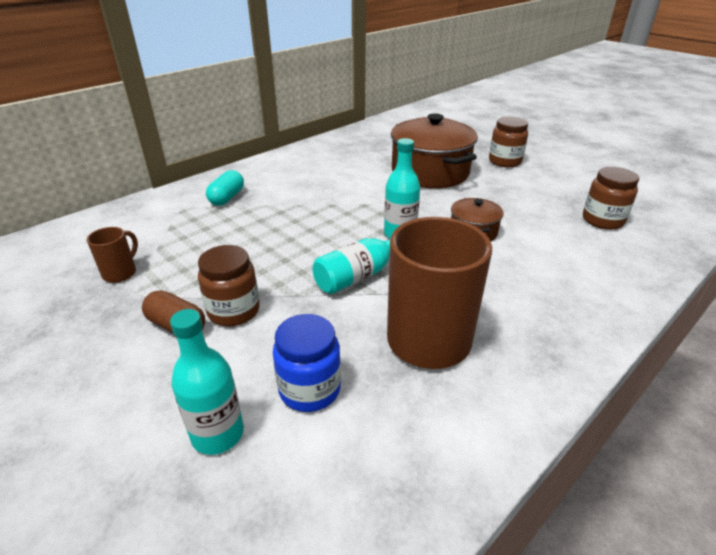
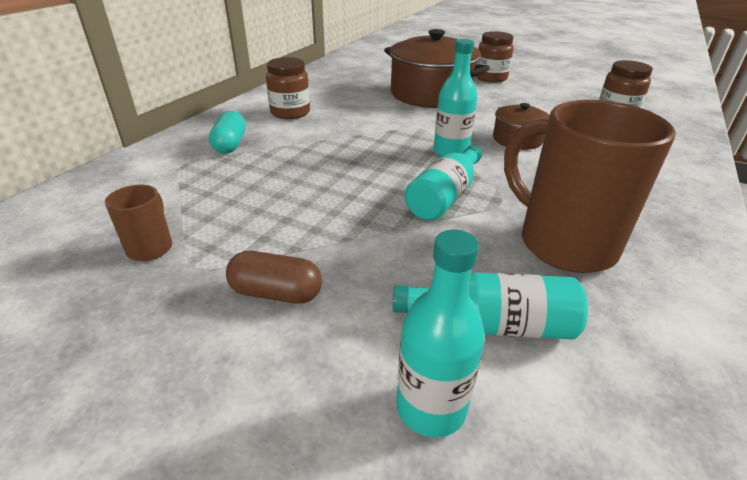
camera: 20 degrees left, 0 degrees up
(234, 311) = (335, 261): brown jar -> brown jar (290, 113)
(309, 389) = (493, 325): blue jar -> turquoise bottle

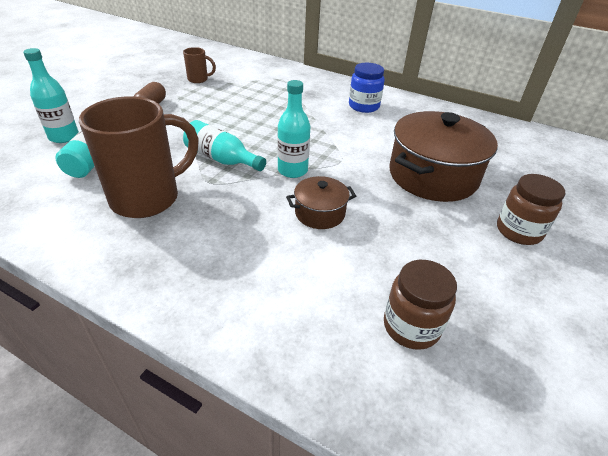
camera: 90 degrees right, 5 degrees up
(230, 144) = (306, 89): turquoise capsule -> none
(290, 113) = (364, 106): brown jar -> blue jar

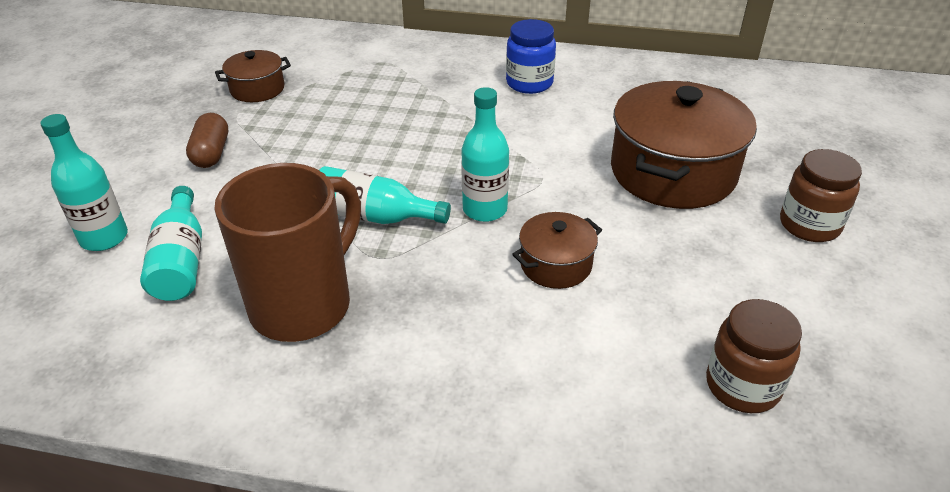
camera: 15 degrees left, 0 degrees up
(198, 79) = (257, 89): brown mug -> brown pot

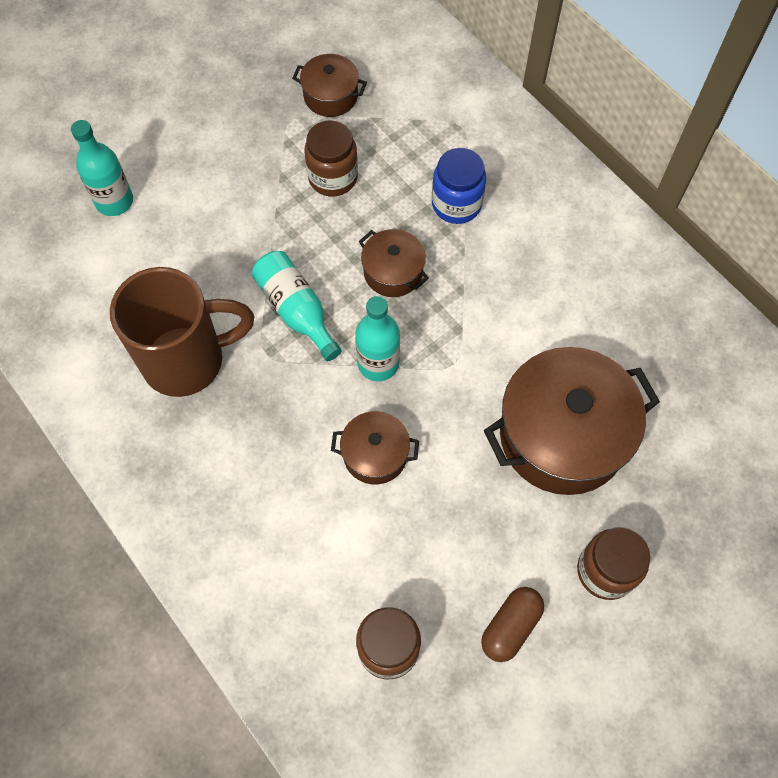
camera: 40 degrees right, 25 degrees up
(181, 261) = (144, 261): turquoise bottle -> none
(211, 153) = (240, 156): brown capsule -> brown capsule (510, 627)
(312, 128) = (333, 177): none -> brown jar
(429, 154) = (393, 272): none -> brown pot
(529, 83) = (557, 243): blue jar -> blue jar (456, 204)

